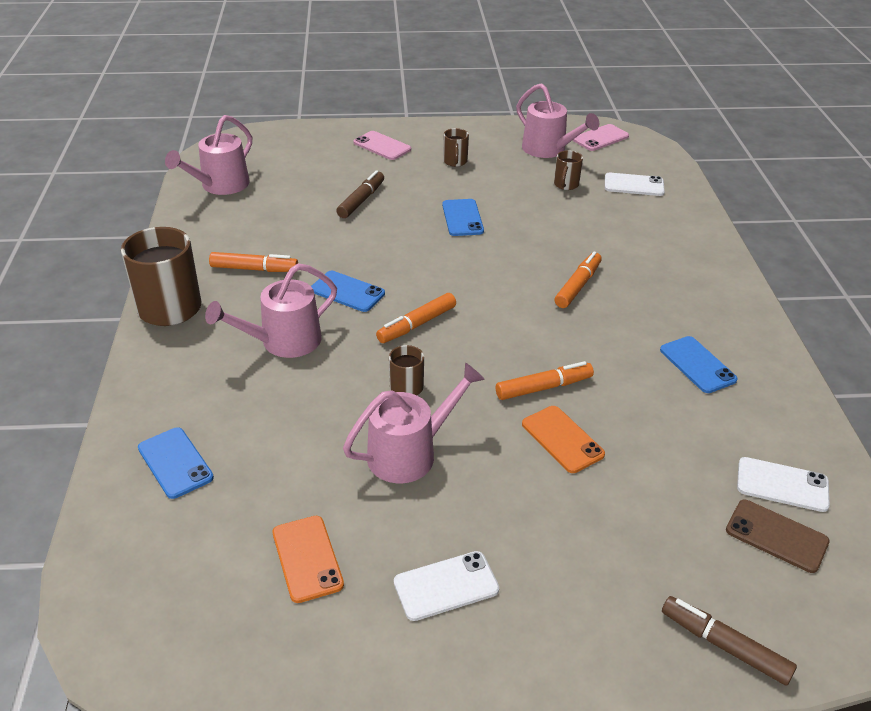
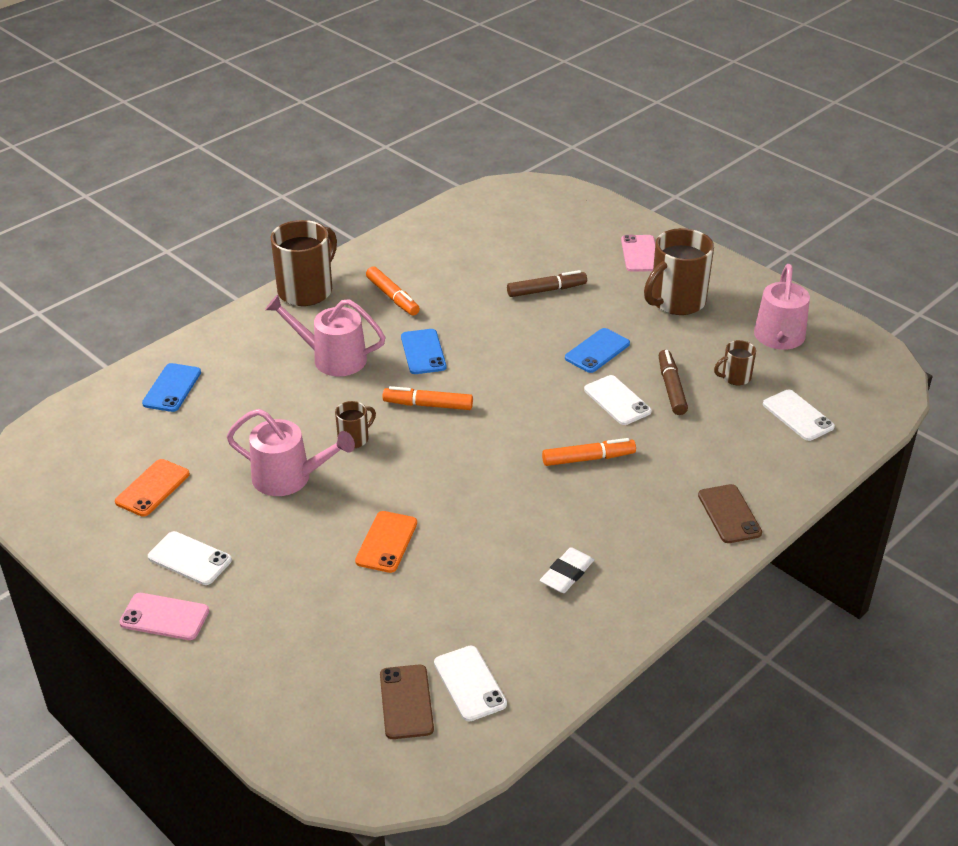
camera: 50 degrees right, 0 degrees up
(220, 185) = (469, 219): pink watering can -> none
(455, 162) = (676, 301): brown mug -> brown mug, size x2.04
(529, 240) = (617, 400): none -> white phone
(543, 387) = (433, 504): orange marker -> none
(600, 138) = (852, 357): pink phone -> pink phone (164, 617)
(697, 365) = (567, 574): blue phone -> white eraser
(704, 262) = (729, 514): none -> brown phone
(724, 646) = (266, 716): brown marker -> brown marker (671, 388)

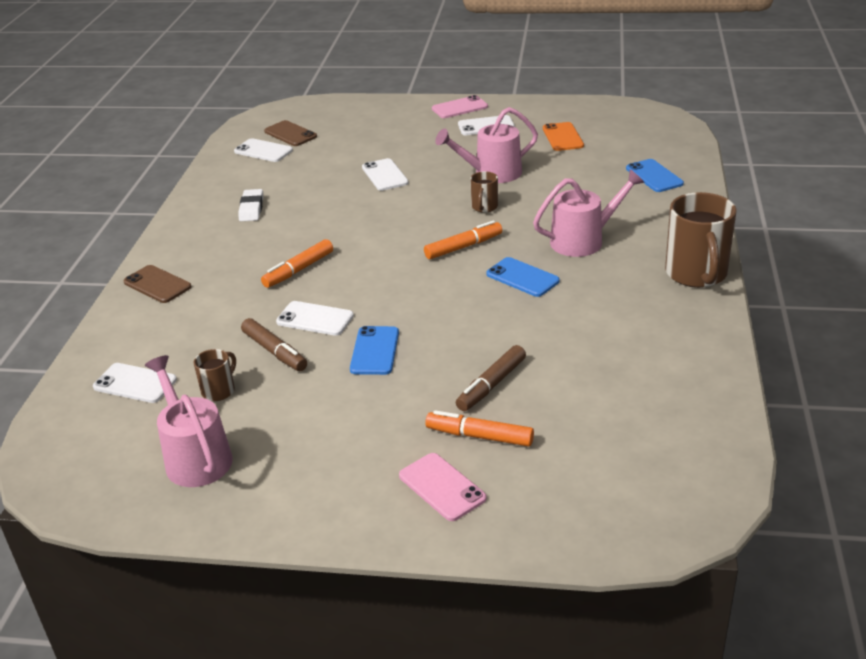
camera: 145 degrees right, 5 degrees down
(386, 542) = (385, 175): orange phone -> white phone
(392, 297) = (619, 305): orange marker -> orange marker (480, 436)
(676, 301) = (343, 444): brown mug -> none

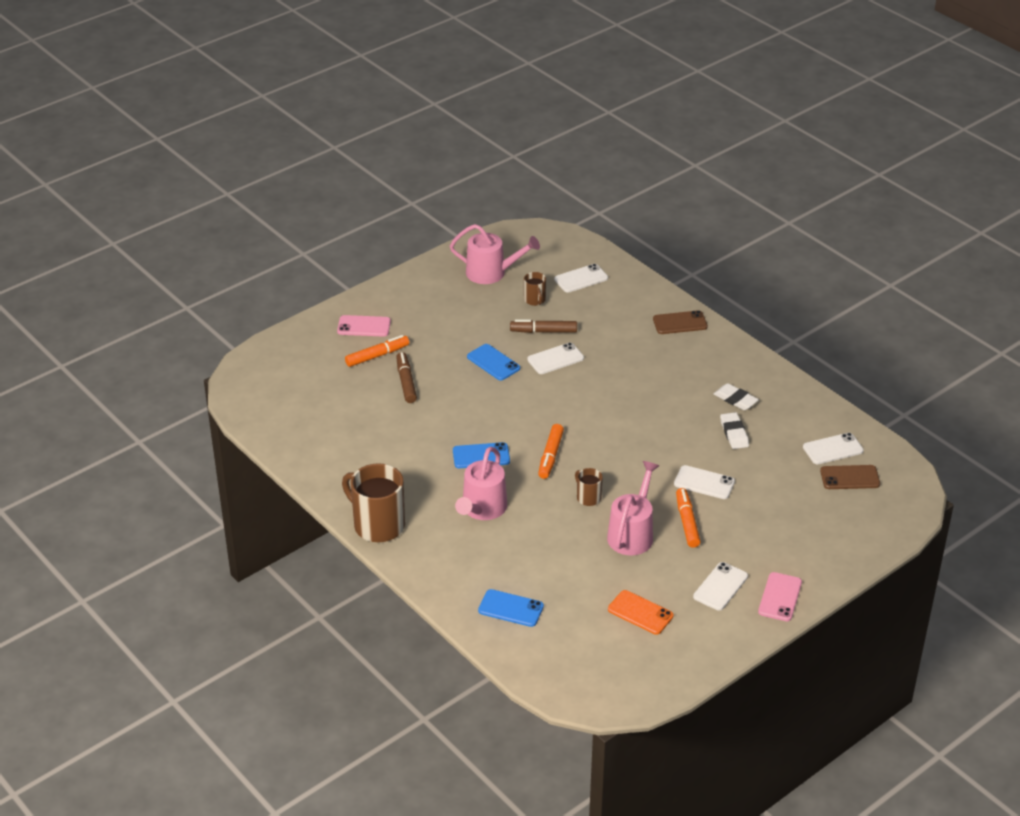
camera: 130 degrees right, 5 degrees up
(299, 270) = (620, 379): orange marker -> orange marker (687, 522)
(301, 190) = (734, 433): none -> white eraser

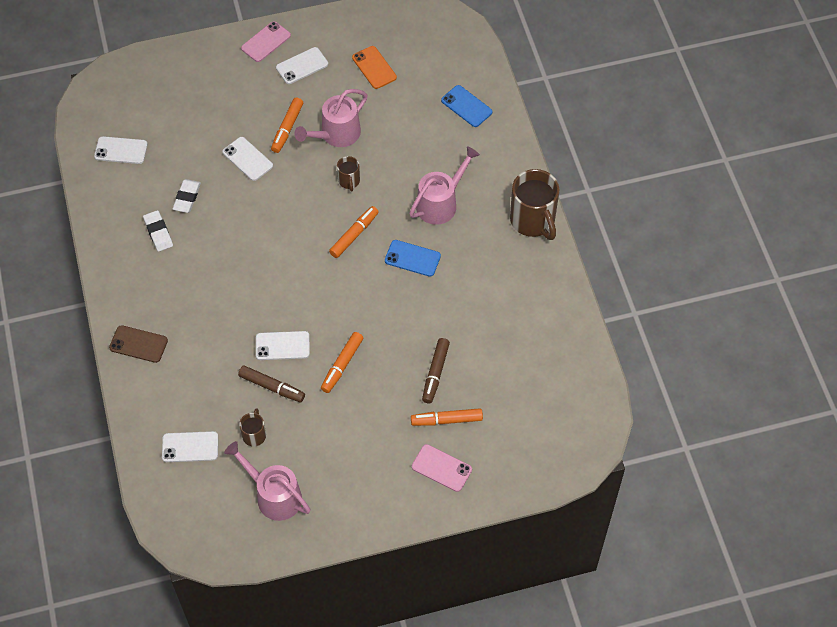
camera: 155 degrees left, 20 degrees up
(493, 362) = (342, 365): blue phone -> orange marker
(850, 477) = (131, 119): brown phone -> none

